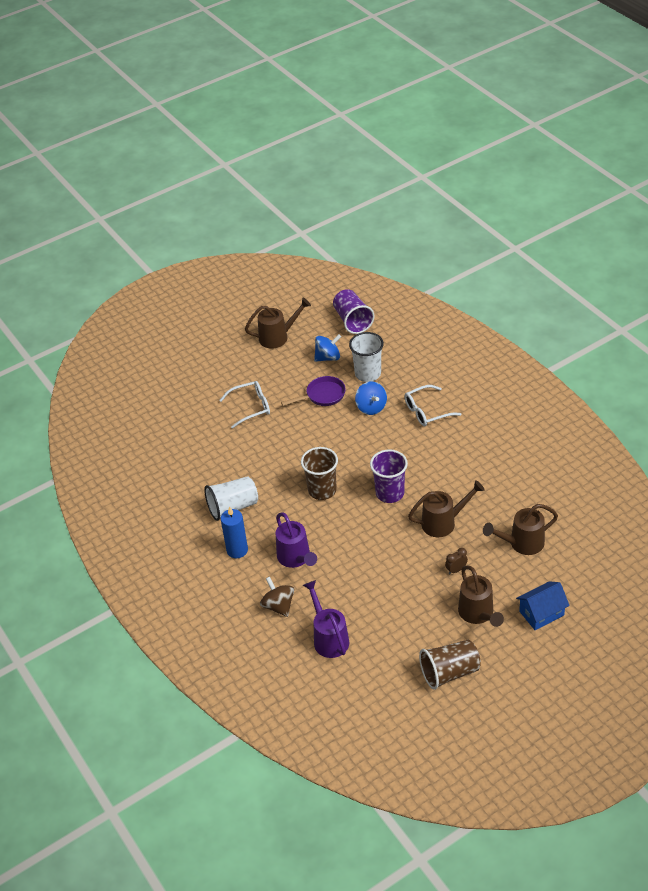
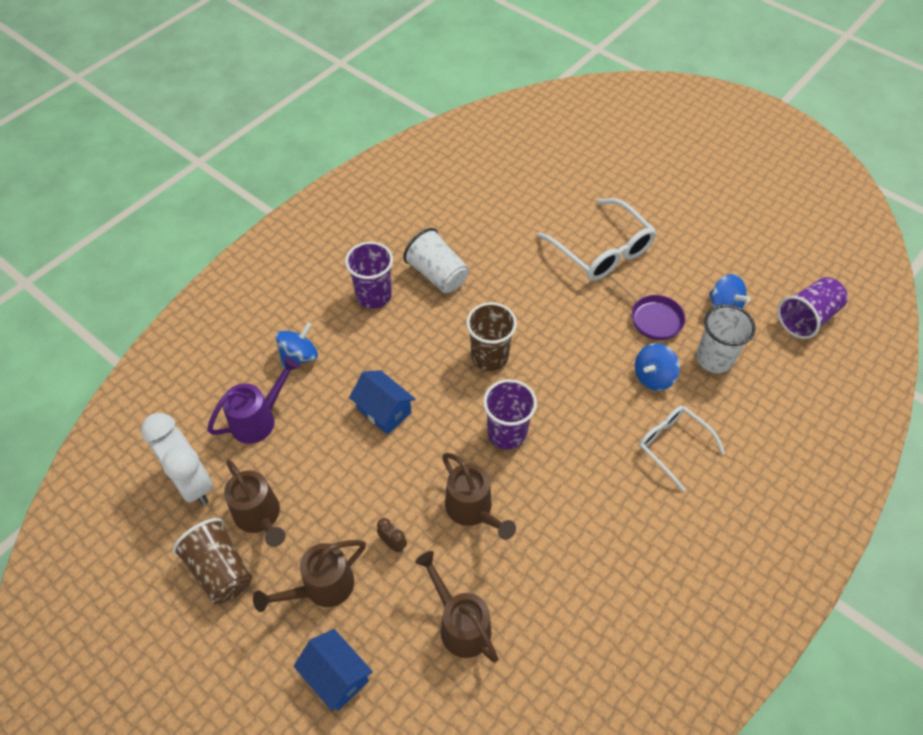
camera: 70 degrees right, 10 degrees up
(237, 550) = (374, 296): blue candle -> purple cup
(251, 407) = (602, 250): white glasses -> white glasses, size x1.54
(278, 337) = (735, 246): brown watering can -> brown watering can (260, 517)
(278, 606) = (299, 356): brown spinning top -> blue spinning top
(296, 558) = (374, 356): purple watering can -> none
(347, 559) = (384, 410): none -> blue house
(371, 686) = (192, 482): none -> white clock

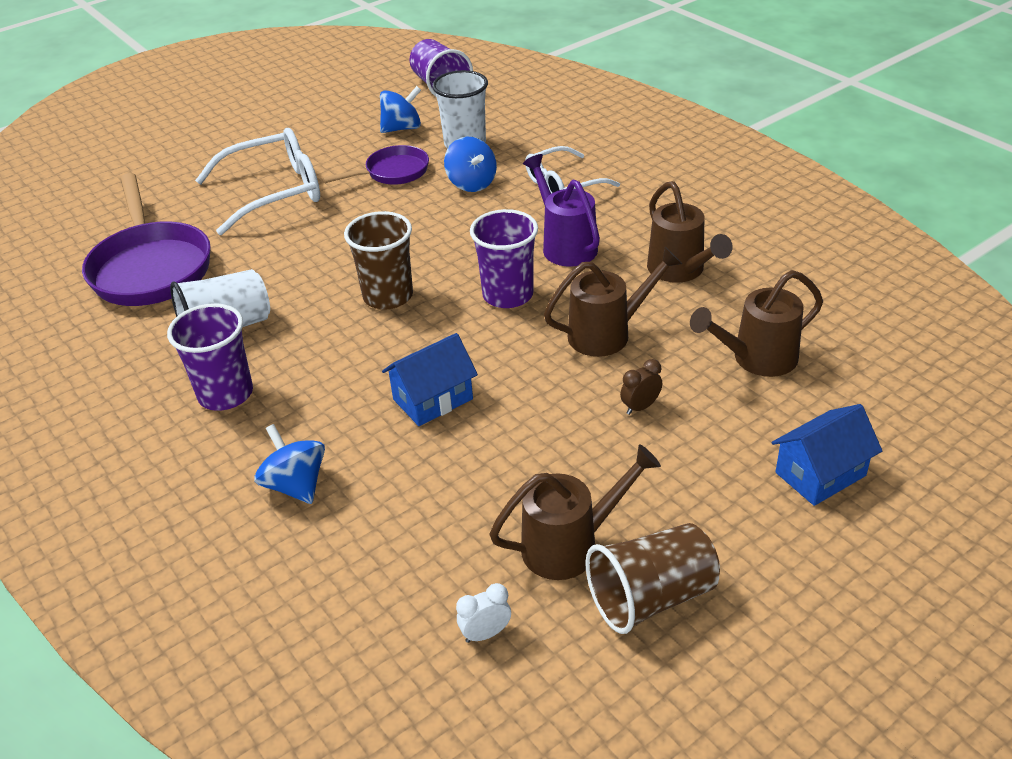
camera: 75 degrees left, 15 degrees down
(192, 482) = (485, 633): white clock -> white clock, size x0.41
(259, 419) = (394, 540): purple watering can -> purple watering can (565, 245)
(321, 587) = (694, 481): brown watering can -> brown watering can (680, 271)
(493, 212) = (151, 268): none -> purple pan

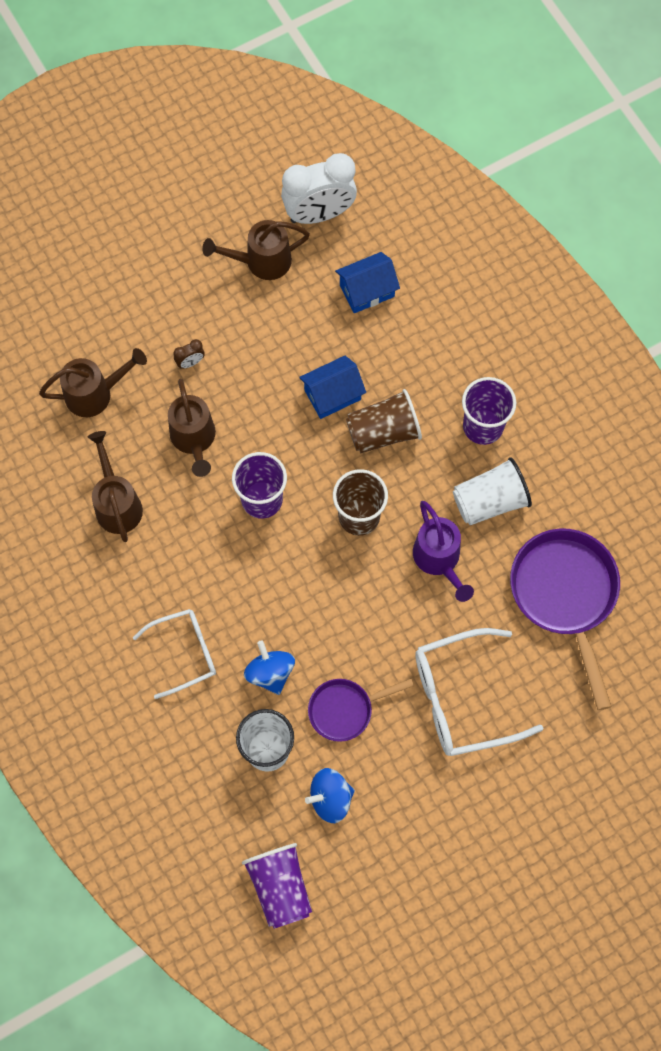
camera: 175 degrees left, 30 degrees up
(296, 485) = (428, 334): blue spinning top -> none
(485, 633) = (319, 214): white clock -> white clock, size x2.46
(565, 245) = (202, 557): purple watering can -> purple watering can (439, 560)
(608, 333) = (194, 440): brown watering can -> brown watering can turned 90 degrees counterclockwise
(651, 597) = (224, 221): brown cup -> brown cup (383, 432)
(820, 474) = (95, 288): blue house -> blue house (367, 291)

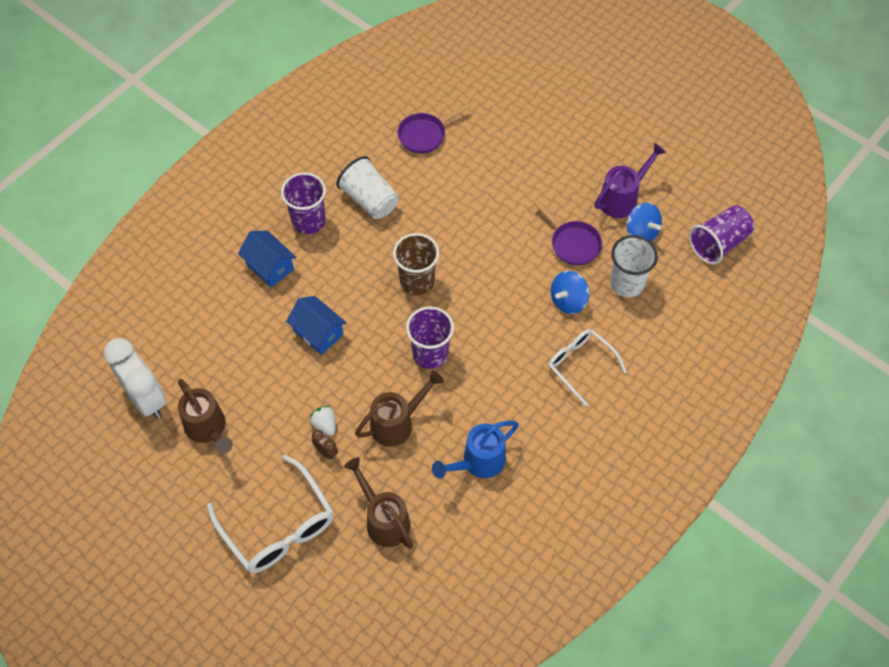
camera: 110 degrees left, 10 degrees down
(117, 503) = (478, 462): brown watering can -> blue watering can
(221, 370) = (324, 425): none -> white strawberry
(367, 291) = (212, 337): blue house -> blue house (270, 266)
(383, 432) = (338, 286): brown cup -> none
(439, 560) = (430, 218): purple watering can -> purple watering can (622, 198)
(462, 698) = (529, 174): white glasses -> white glasses (278, 526)
(565, 596) = (425, 135): purple pan -> purple pan, size x0.57

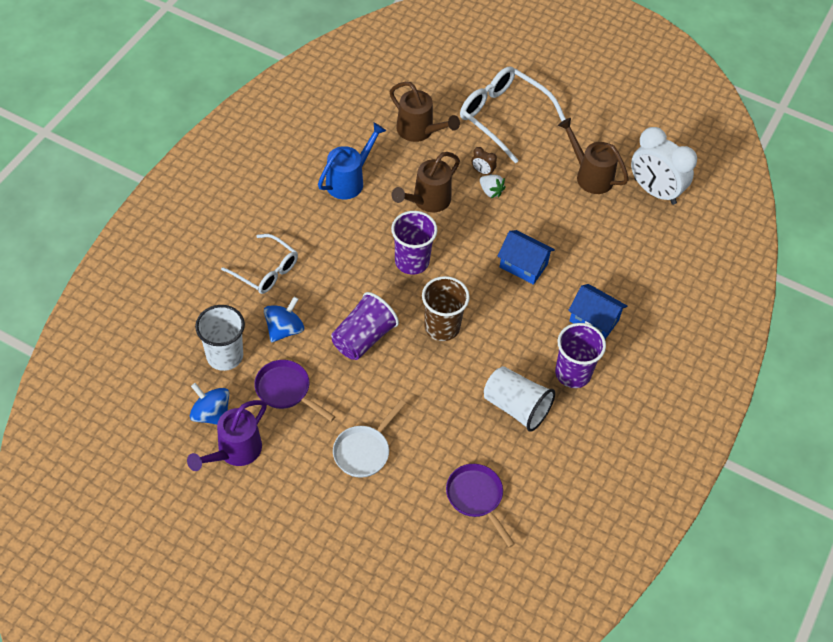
camera: 165 degrees right, 5 degrees down
(425, 135) = (476, 498): purple pan -> purple pan turned 75 degrees counterclockwise
(511, 183) = (364, 451): none -> white pan
(718, 243) = (124, 414): purple cup -> purple cup (363, 338)

